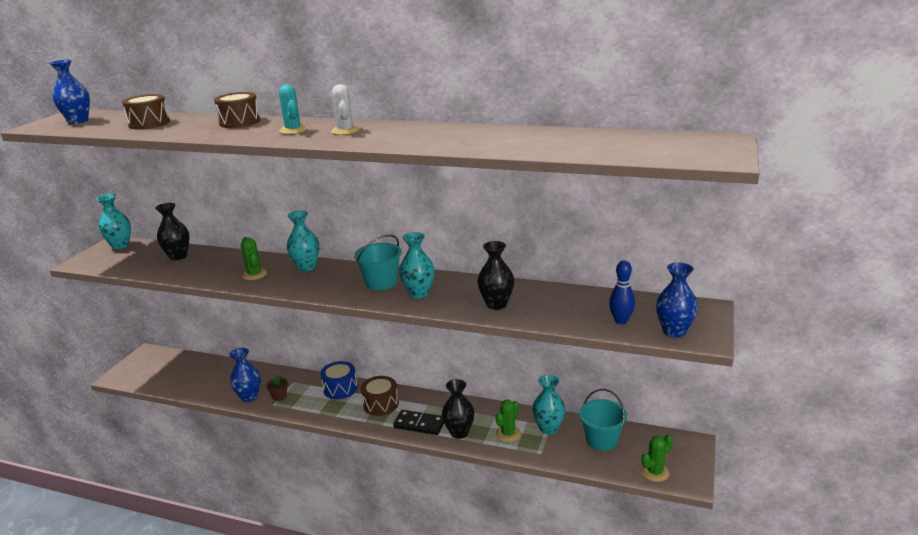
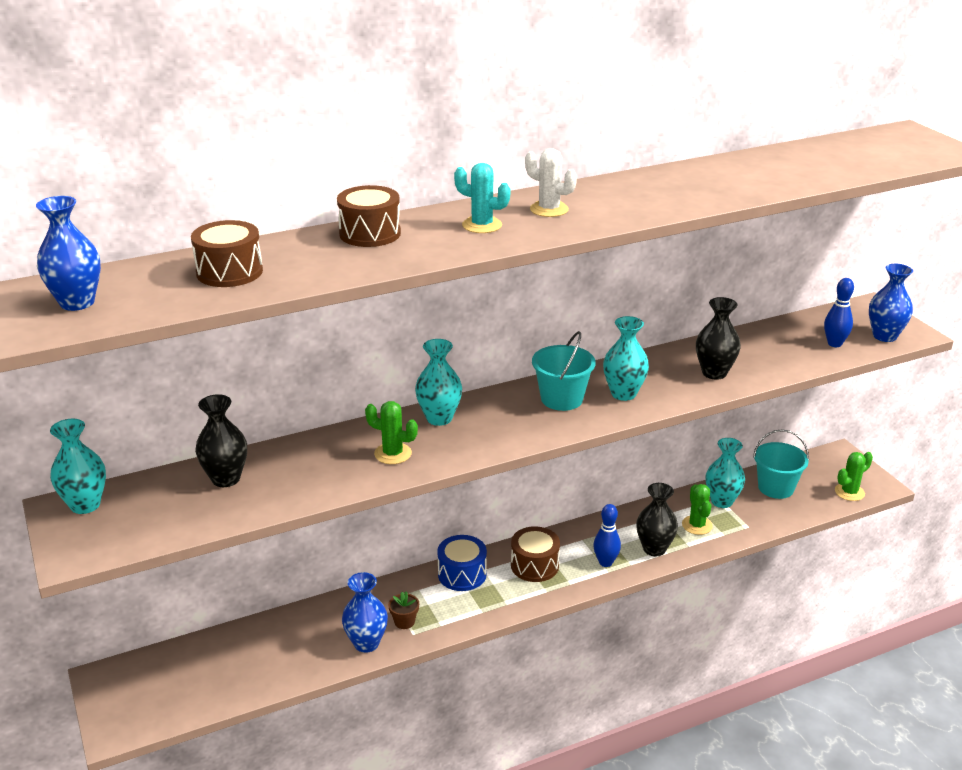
camera: 45 degrees left, 5 degrees up
(419, 424) = (605, 562): black domino -> blue bowling pin
(655, 472) = (849, 492): green cactus -> green cactus turned 45 degrees clockwise

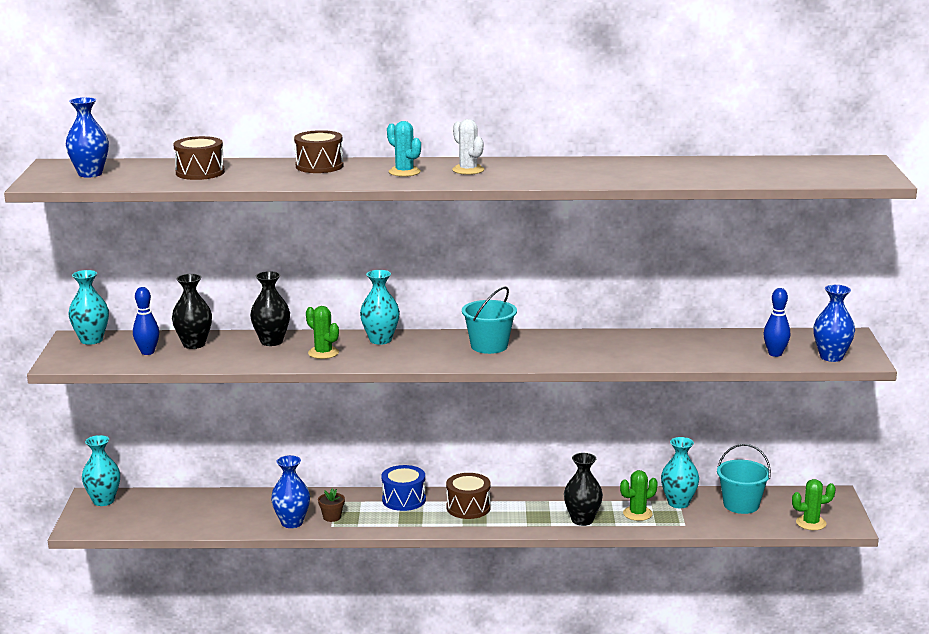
camera: 25 degrees right, 10 degrees down
(605, 562) = (530, 519): blue bowling pin -> blue bowling pin (147, 352)
(623, 394) = (543, 352): turquoise vase -> turquoise vase (103, 501)
(697, 525) = (637, 513): green cactus -> green cactus turned 45 degrees clockwise
(714, 373) = (638, 353): black vase -> black vase (271, 341)

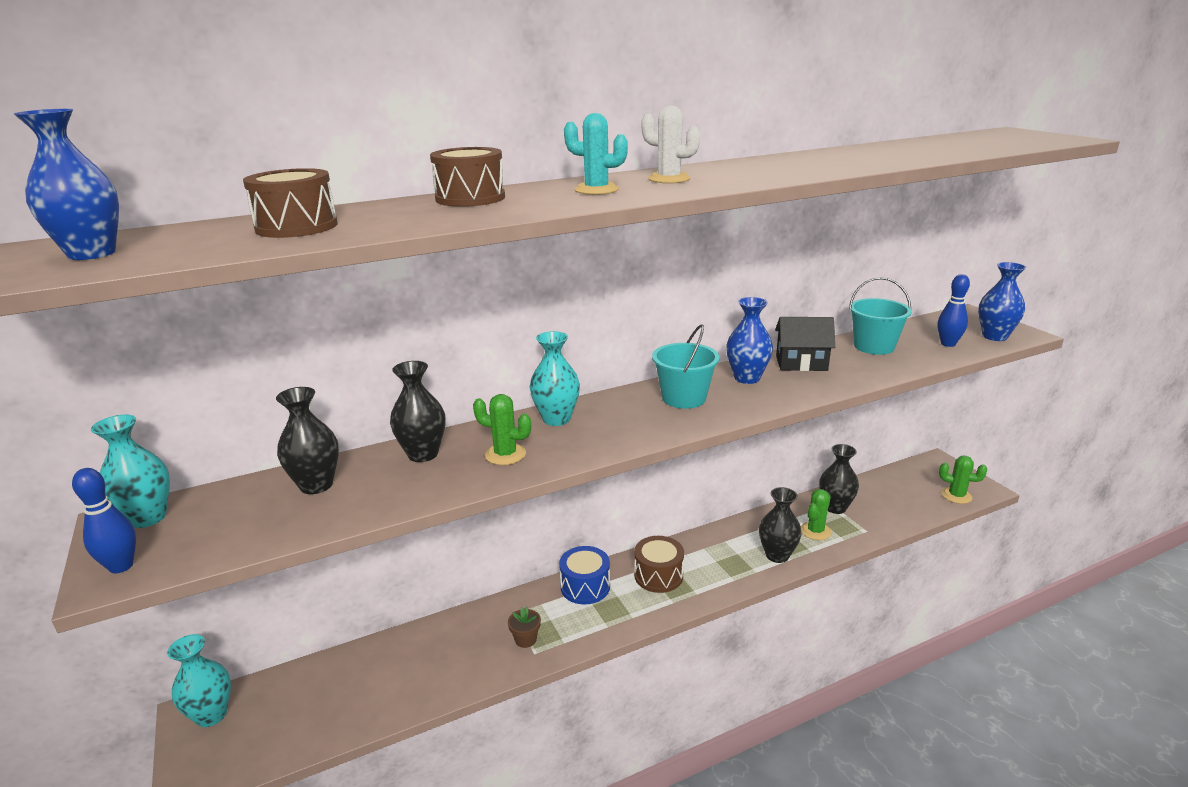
camera: 25 degrees left, 5 degrees up
(147, 352) = (253, 517): blue bowling pin -> blue bowling pin (121, 566)
(292, 523) = (484, 665): blue vase -> blue vase (747, 378)
(619, 342) = (801, 363): none -> black house
(678, 503) = (835, 507): turquoise vase -> black vase
(741, 505) = (884, 493): turquoise bucket -> turquoise bucket (874, 346)
(811, 523) = (956, 496): green cactus -> green cactus turned 60 degrees clockwise

